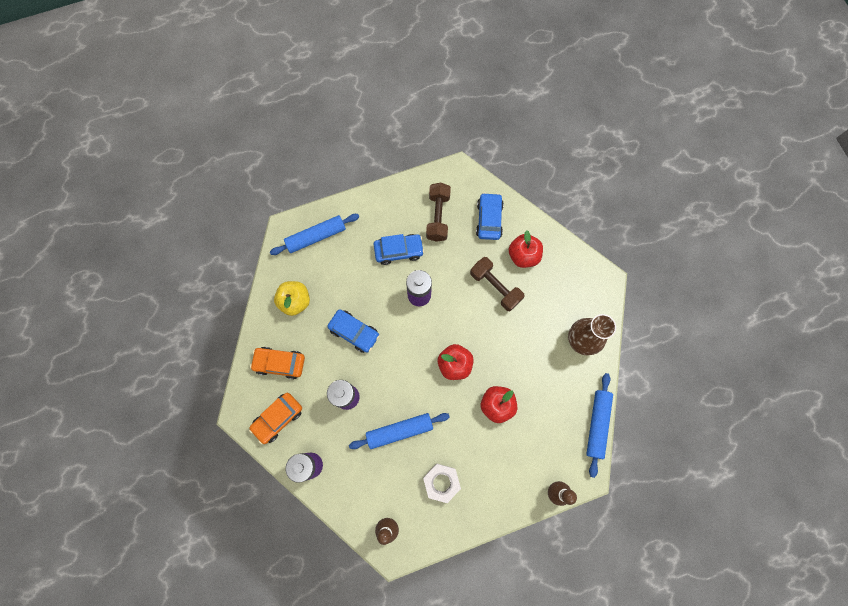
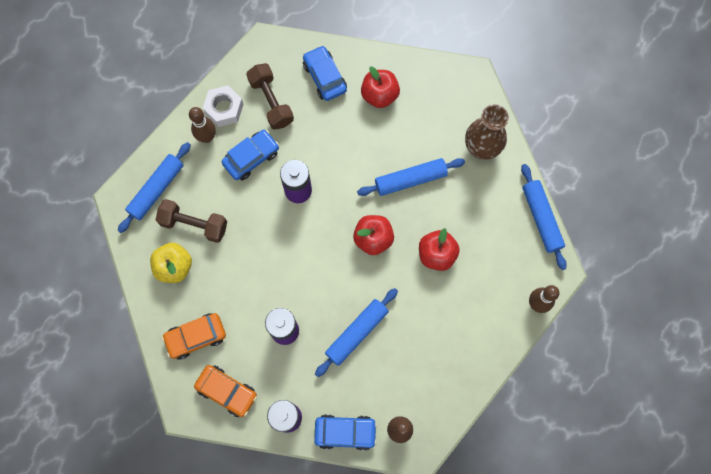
camera: 30 degrees left, 0 degrees up
(278, 418) = (227, 391): orange car -> orange car turned 75 degrees counterclockwise
(354, 332) = (254, 263): blue car -> blue car (345, 432)
(375, 218) = (207, 137): none -> brown bowling pin
(441, 482) = (425, 358): white nut -> white nut (224, 109)
(495, 287) = (369, 141): brown dumbbell -> brown dumbbell (194, 224)
(509, 334) = (410, 180): none -> blue rolling pin

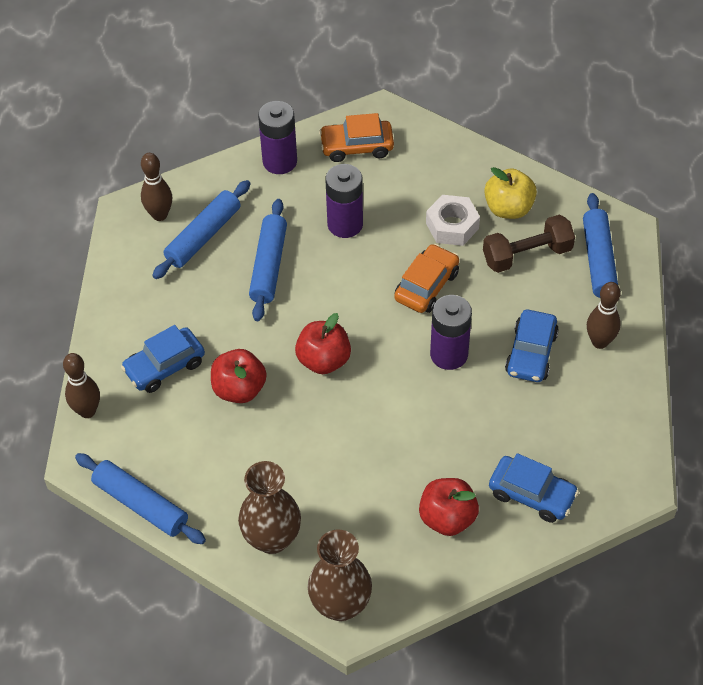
camera: 145 degrees right, 20 degrees down
(196, 337) = (428, 168): orange car -> orange car (426, 286)
(224, 109) = (611, 382): white nut -> white nut (452, 226)
(271, 102) = (567, 425): brown dumbbell -> none
(345, 432) = (212, 183): blue car -> blue car (164, 366)
(410, 180) = (331, 446): blue rolling pin -> blue rolling pin (203, 236)
(471, 88) = (340, 605): none -> brown vase

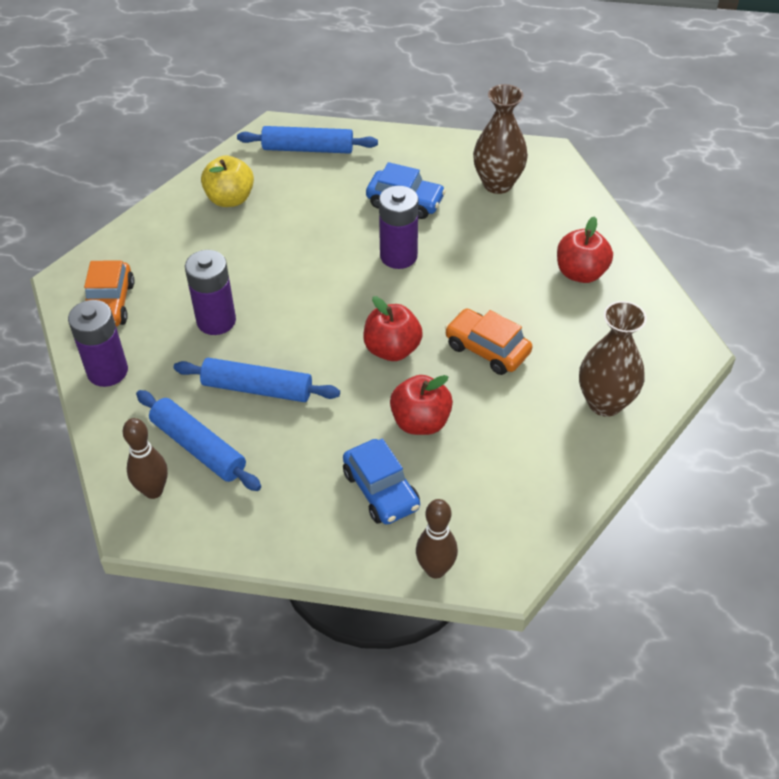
camera: 85 degrees left, 5 degrees down
(141, 504) = (564, 516): blue rolling pin -> none
(340, 605) = (675, 354): brown vase -> brown vase (497, 184)
(426, 286) = (312, 264): orange car -> orange car (487, 349)
(452, 226) = (241, 240): white nut -> none
(527, 255) = (290, 192): brown dumbbell -> none
(532, 494) = (557, 217): blue car -> none
(599, 342) = (399, 159): brown bowling pin -> none

